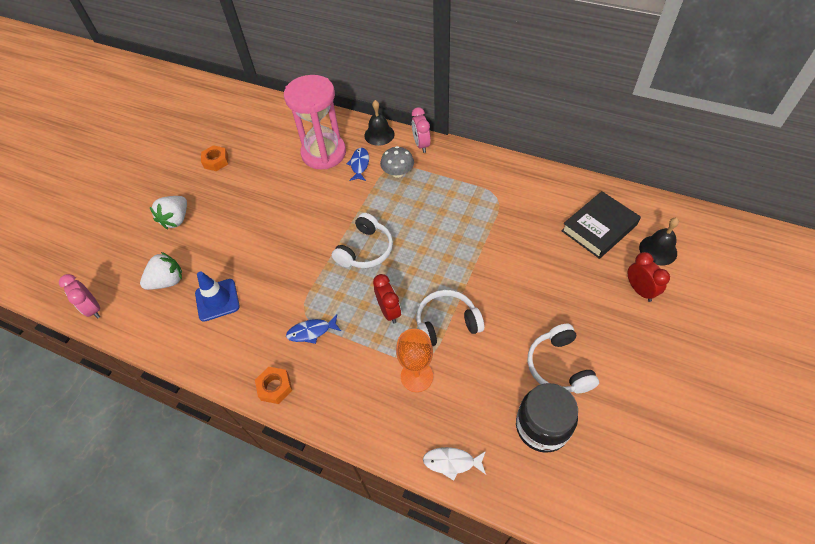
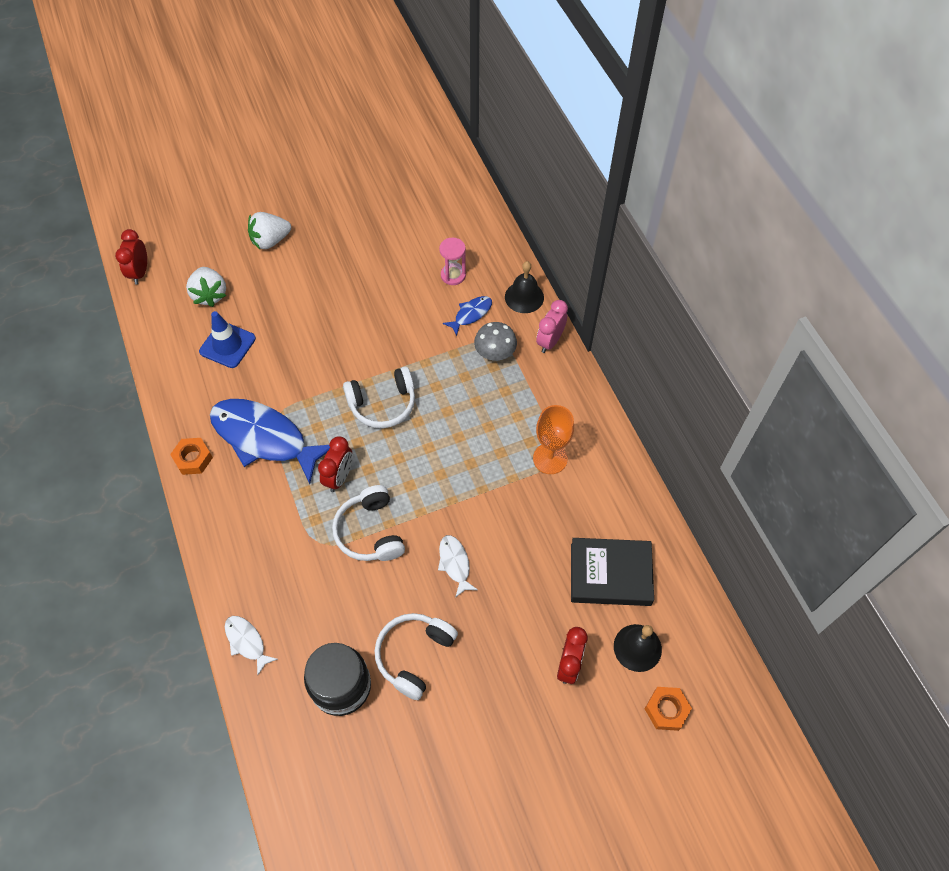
camera: 40 degrees right, 5 degrees up
(93, 308) = (140, 272): pink clock -> red clock
(167, 281) = (210, 295): white strawberry -> white strawberry turned 60 degrees clockwise
(216, 161) = (356, 207): orange nut -> orange nut (666, 710)
(311, 331) = (264, 438): blue fish -> blue fish, size x2.21
(323, 153) = (453, 275): pink hourglass -> pink hourglass, size x0.45
(416, 376) = (298, 551): orange goblet -> orange goblet (550, 458)
(446, 324) = (370, 531): white headphones -> white headphones turned 135 degrees counterclockwise
(516, 296) = (455, 564): none -> white fish

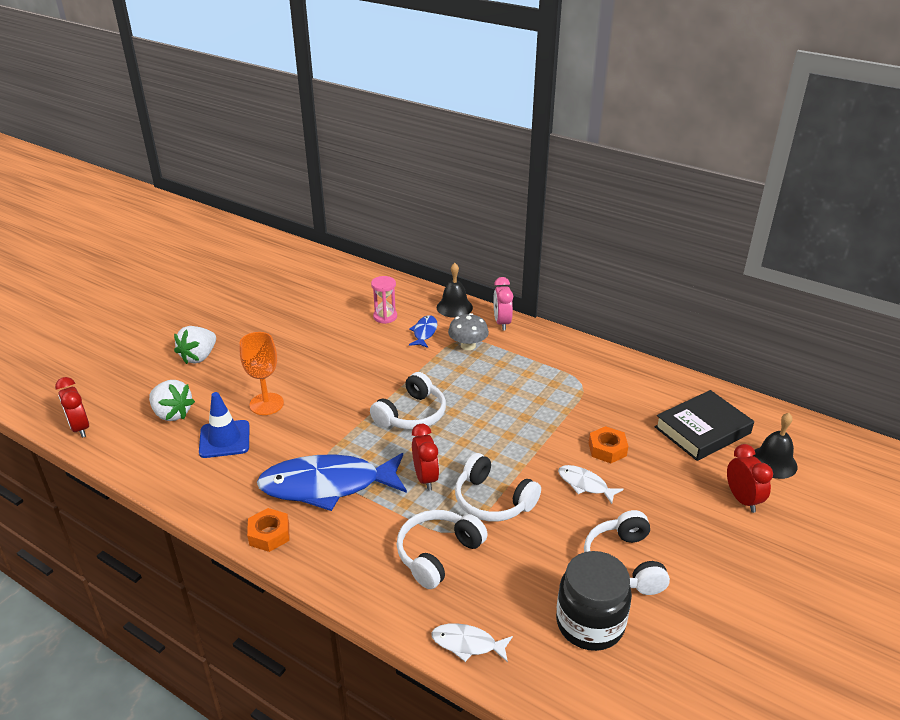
camera: 35 degrees left, 25 degrees down
(290, 554) = (438, 554): none -> white headphones
(550, 458) = (580, 386): orange goblet -> orange goblet (266, 404)
(666, 710) = (837, 487): orange nut -> orange nut (607, 449)

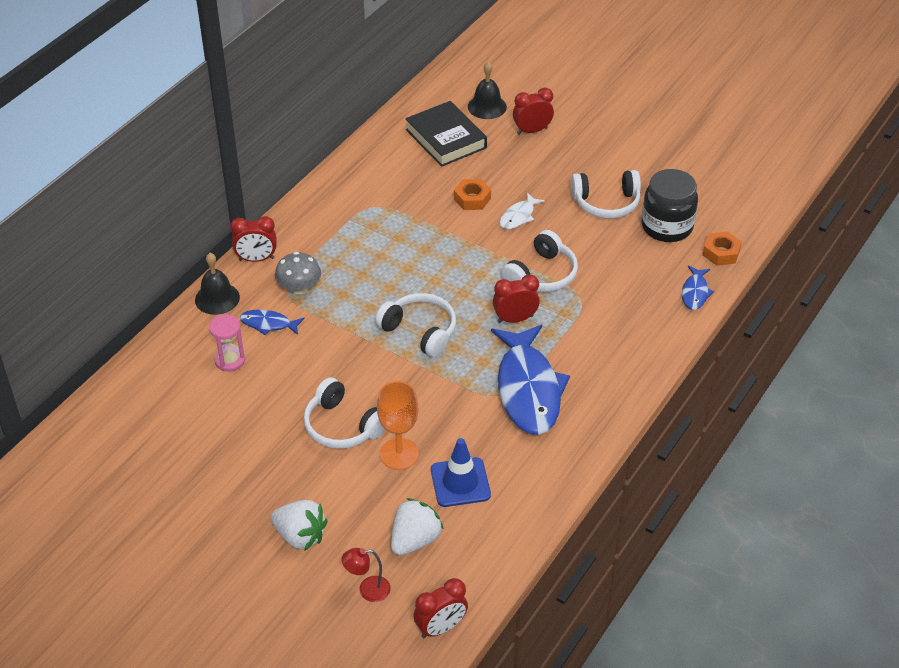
camera: 90 degrees left, 10 degrees up
(134, 390) = (367, 590): none -> red lamp
(269, 534) = (595, 425): orange nut -> orange nut (721, 253)
(438, 554) = (607, 309): white headphones -> white headphones (343, 426)
(467, 644) = (695, 292): white fish -> blue fish
(502, 323) = (256, 259): pink clock -> red clock

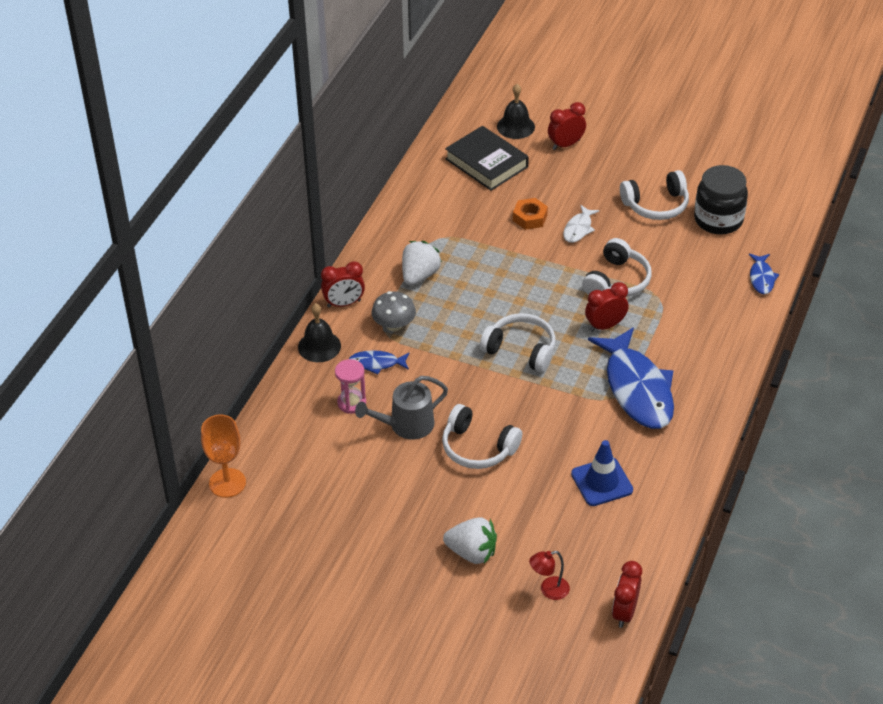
camera: 10 degrees left, 0 degrees up
(277, 392) = (406, 425): none -> grey watering can
(399, 454) = (538, 465): orange goblet -> orange goblet (227, 483)
(415, 540) = (577, 540): white strawberry -> white strawberry (419, 275)
(440, 628) = (624, 612): red clock -> red clock turned 150 degrees clockwise
(721, 253) = (774, 237): orange nut -> none

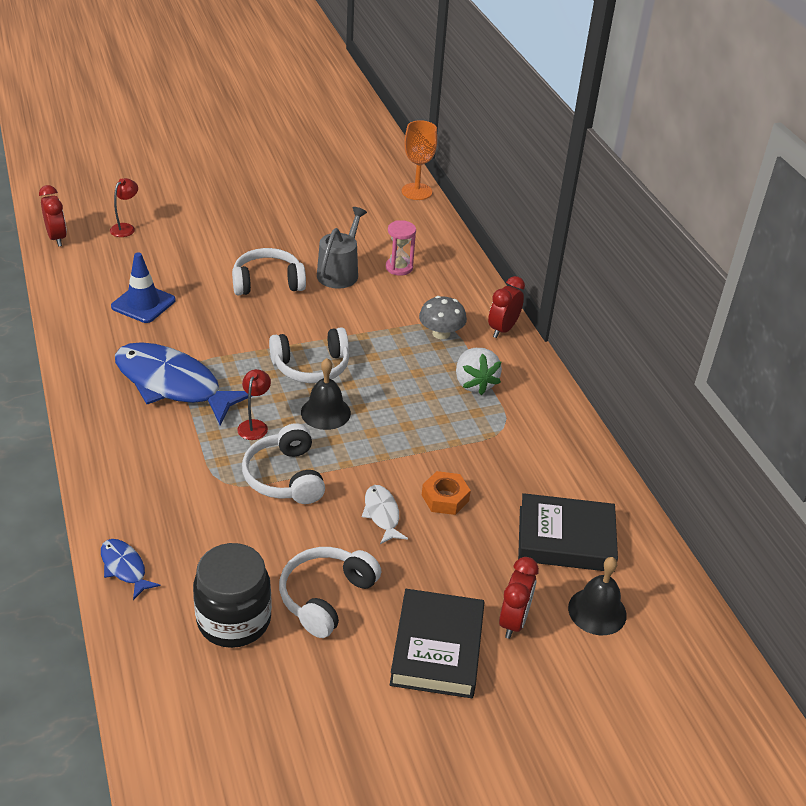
camera: 135 degrees right, 5 degrees down
(319, 346) = (476, 291): black bell -> black bell (325, 412)
(376, 363) = (416, 300): blue fish -> none
(472, 552) = (203, 224): white strawberry -> none
(605, 326) = (254, 425): red clock -> red lamp
(620, 154) = (437, 648): none -> black book

